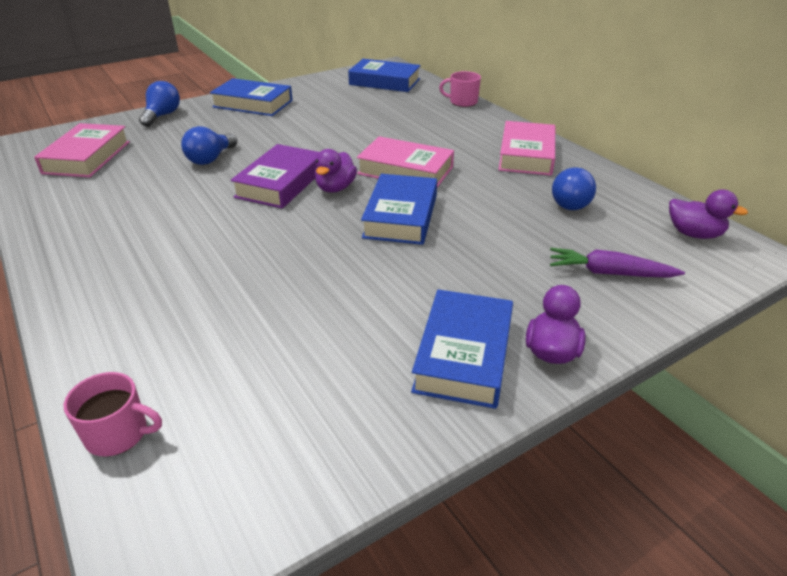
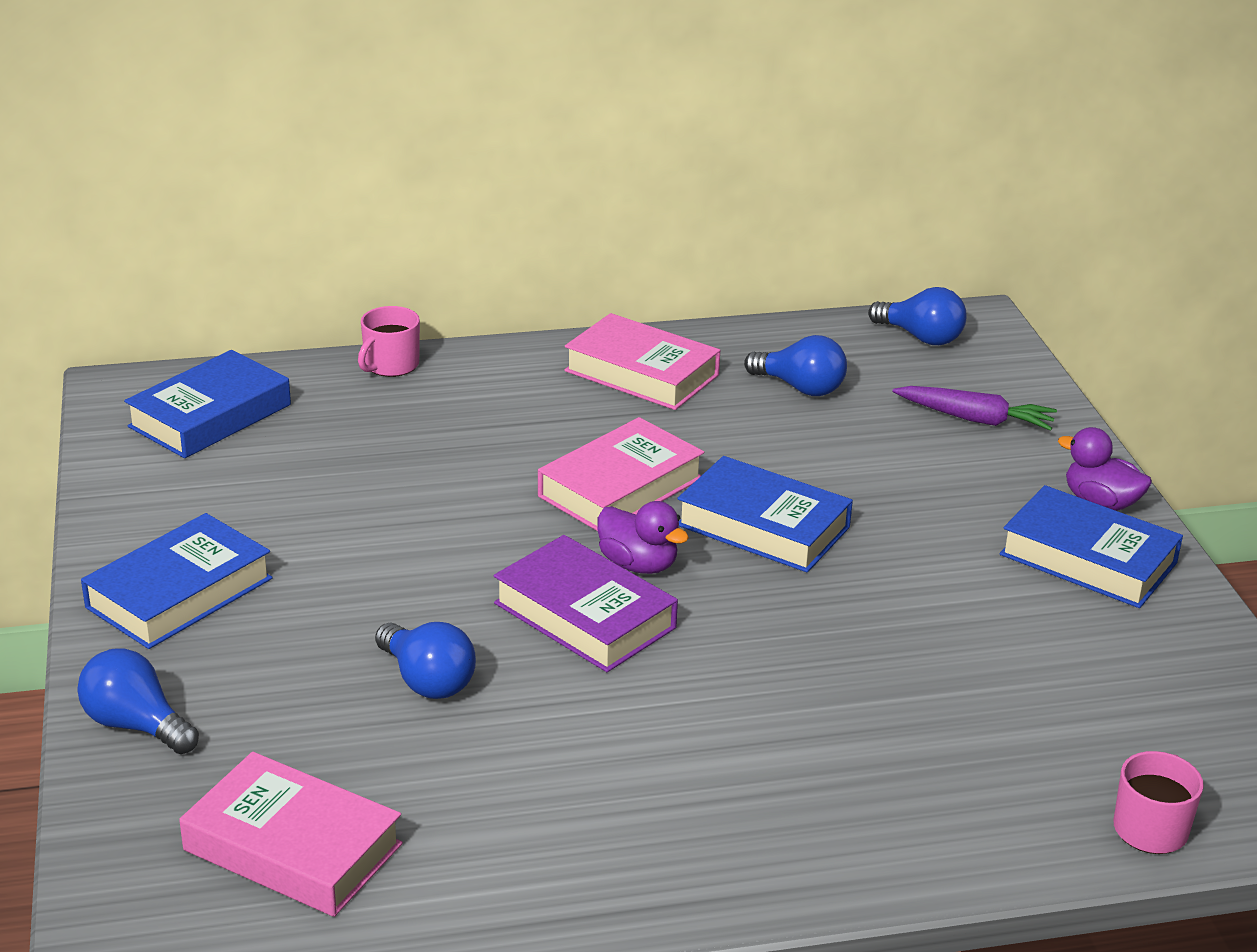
camera: 70 degrees left, 5 degrees down
(609, 273) = (975, 419): purple carrot -> purple carrot turned 105 degrees counterclockwise
(694, 234) = (921, 337): purple duck -> blue light bulb

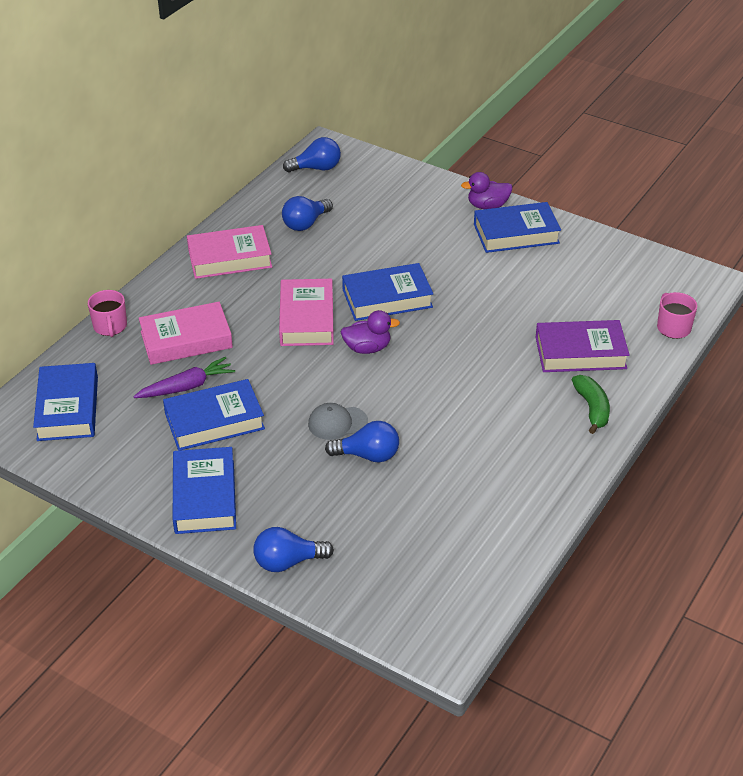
camera: 45 degrees left, 10 degrees up
(293, 847) = (428, 556): pink book -> pink book (186, 340)
(326, 525) = (214, 421): none -> blue book
(456, 620) = (337, 423): none -> grey cap
(584, 615) = (382, 384): purple book -> purple book (580, 353)
(800, 388) = (305, 223): blue light bulb -> blue light bulb turned 150 degrees clockwise
(826, 842) = (592, 408): none -> green banana
(975, 419) = (393, 196): purple carrot -> purple carrot (186, 387)

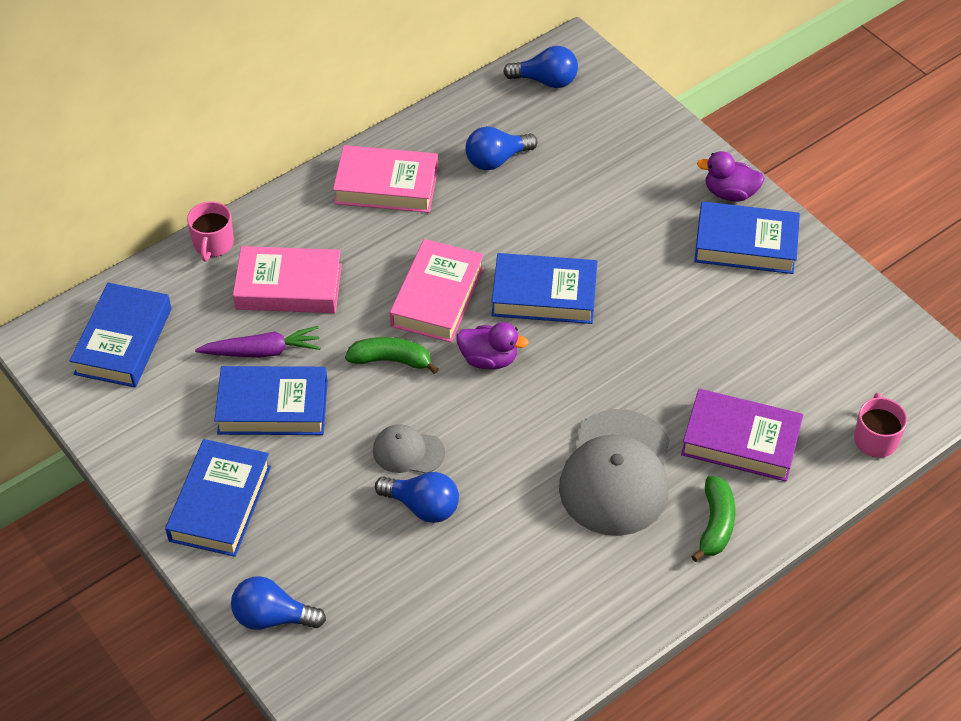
camera: 20 degrees right, 10 degrees up
(293, 367) = (391, 360): none -> green banana
(502, 396) = (616, 473): none -> grey cap

